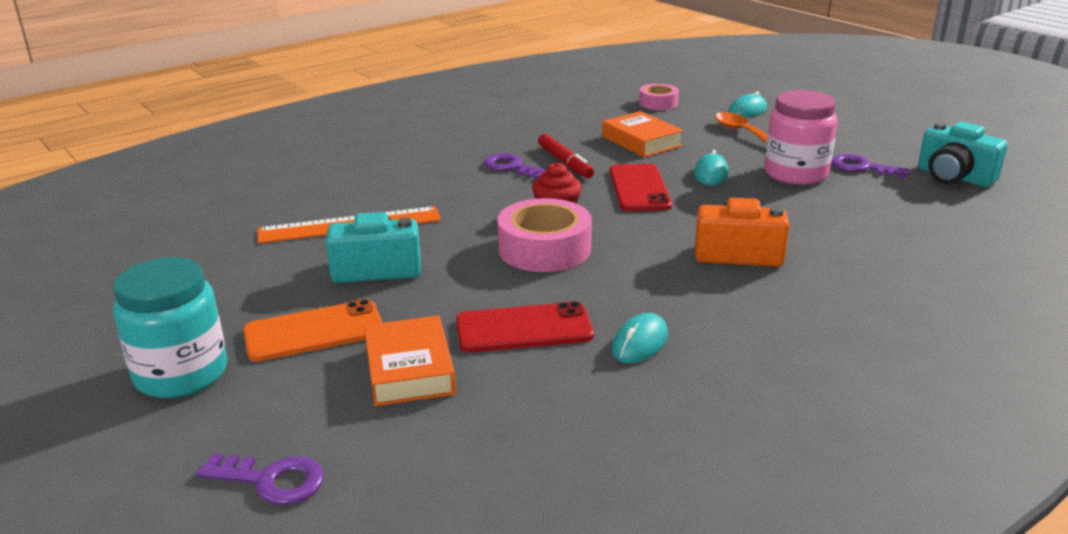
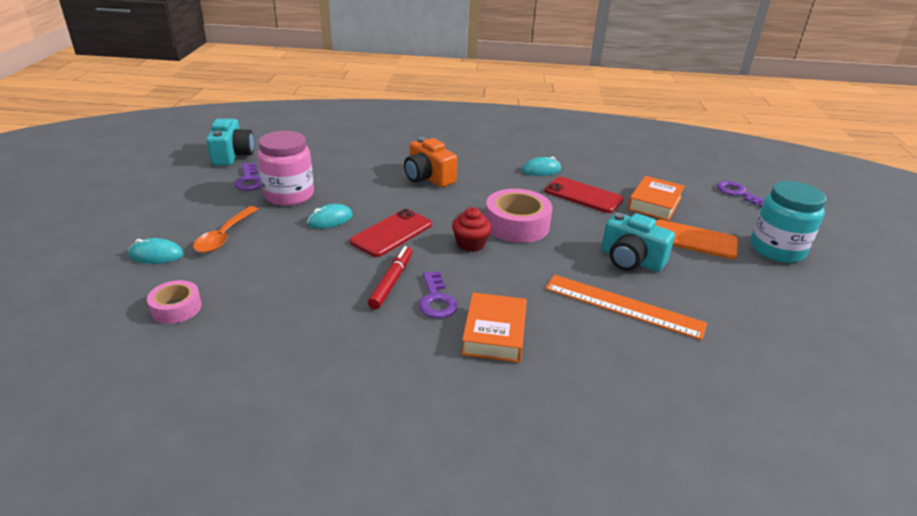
camera: 140 degrees left, 5 degrees up
(641, 141) = (299, 271): orange book -> orange book (494, 333)

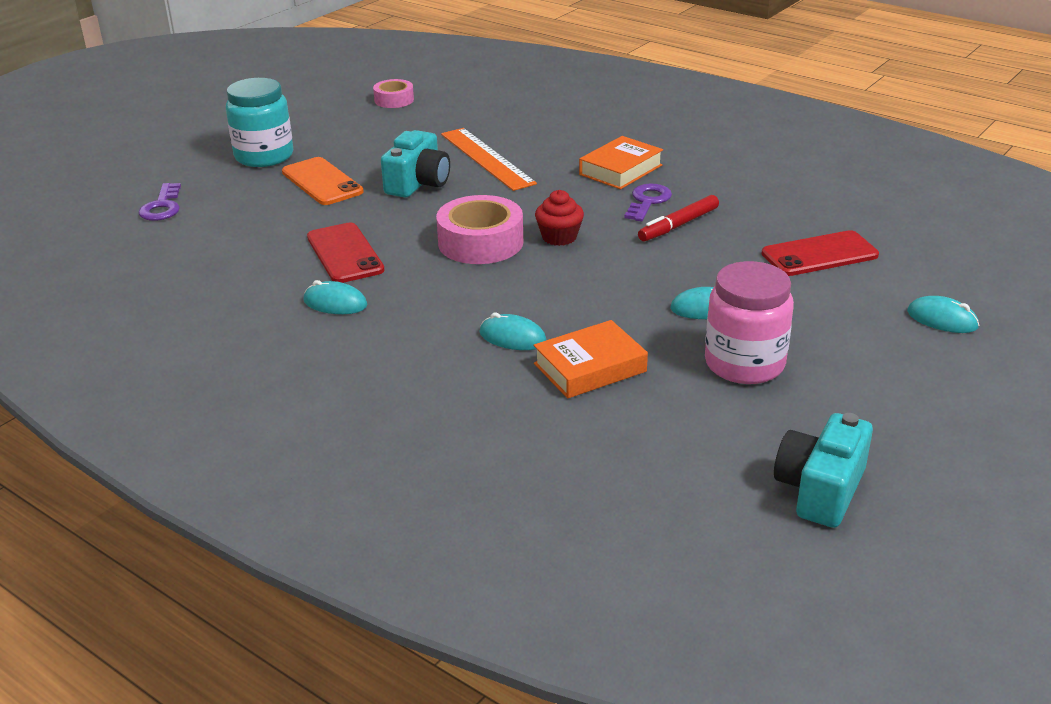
camera: 145 degrees left, 0 degrees up
(176, 308) = (911, 256): pink tape -> pink tape (394, 100)
(224, 236) = (853, 322): orange spoon -> none
(249, 180) = (799, 412): purple key -> none
(392, 233) = (638, 271): red phone -> red phone (819, 254)
(428, 177) = (512, 337): orange camera -> turquoise mouse
(631, 260) = (418, 183): turquoise camera -> turquoise camera turned 45 degrees clockwise
(655, 203) = (281, 222): orange book -> orange book (590, 367)

